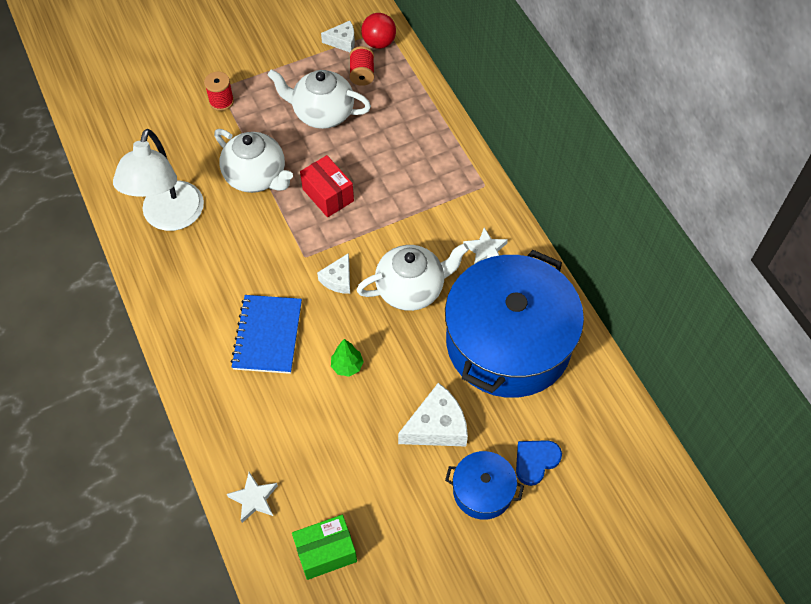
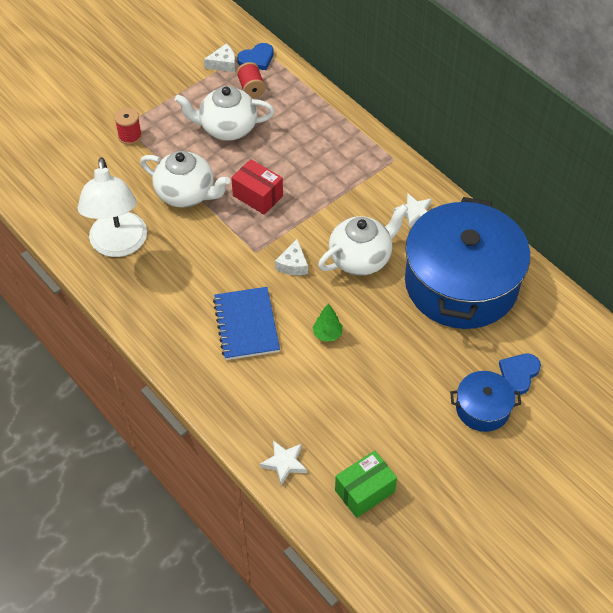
camera: 15 degrees left, 5 degrees down
(379, 43) = (257, 59): red ball -> blue heart
(436, 426) = (424, 365): white cheese -> none

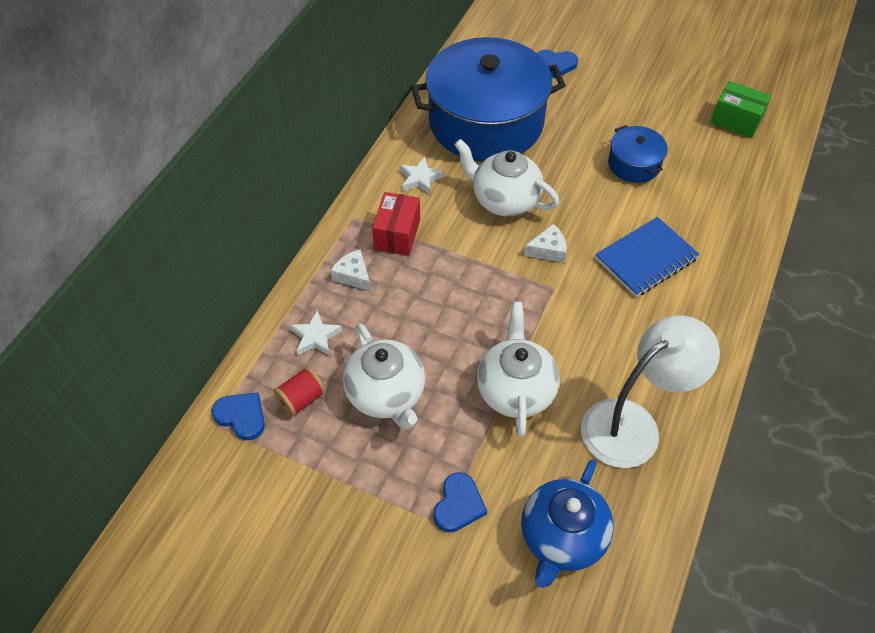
camera: 115 degrees left, 0 degrees up
(75, 175) = (562, 538): none -> blue teapot
(130, 136) = (458, 505): red spool -> blue heart
(223, 64) = (267, 453): white cheese -> white cheese (353, 276)
(258, 196) = (476, 317): red box -> red box (397, 234)
(284, 463) = (757, 177): white star -> white star (315, 337)
(327, 334) = (609, 194): green tree -> none
(482, 408) = (605, 76): blue pot -> blue pot (634, 164)

